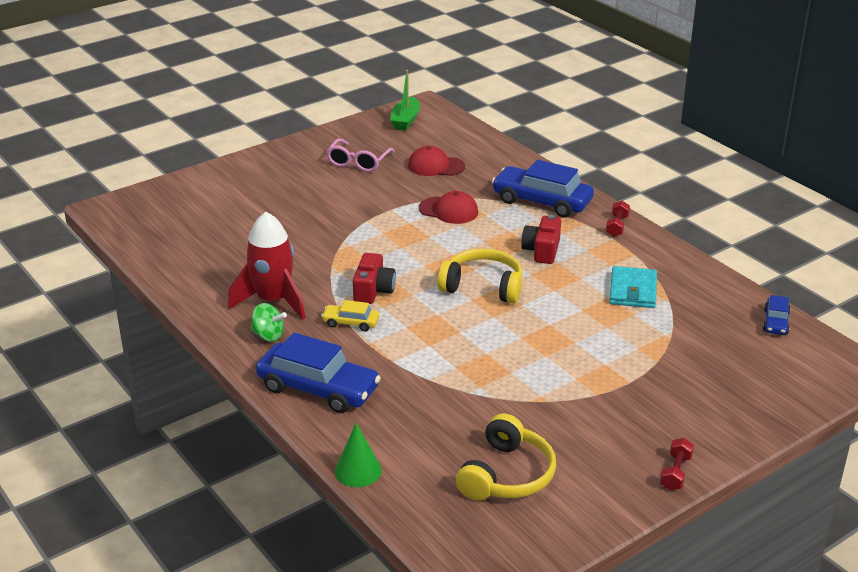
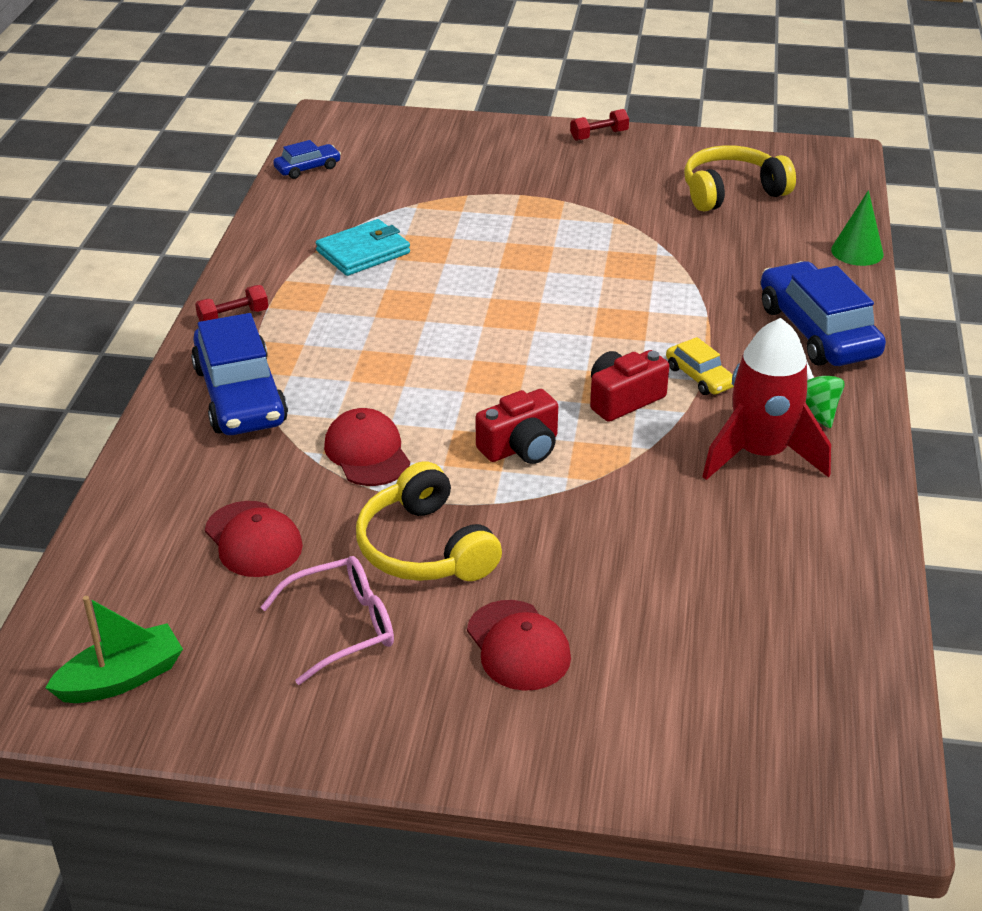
camera: 135 degrees left, 5 degrees up
(287, 187) = (518, 646): none -> red cap
(483, 286) = (497, 336): yellow headphones -> yellow headphones (425, 548)
(542, 250) = (364, 338): red camera -> red camera (521, 447)

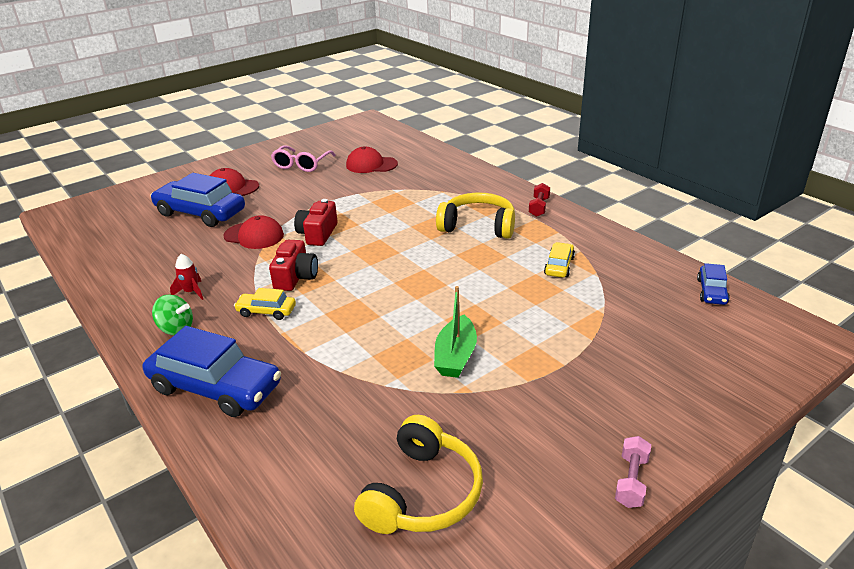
camera: 135 degrees right, 5 degrees down
(121, 678) = (349, 131): green boat -> green boat (455, 356)
(240, 395) = (467, 189): blue car -> blue car (200, 213)
(363, 252) = (559, 266): turquoise wallet -> yellow car
(367, 452) = (379, 200): red cap -> red cap (254, 236)
(425, 548) = (306, 190): yellow headphones -> yellow headphones (478, 226)
(599, 135) = (631, 481): red dumbbell -> pink dumbbell
(760, 454) = (191, 292): red rocket -> red rocket, size x0.43
(857, 252) = (240, 495): green cone -> none

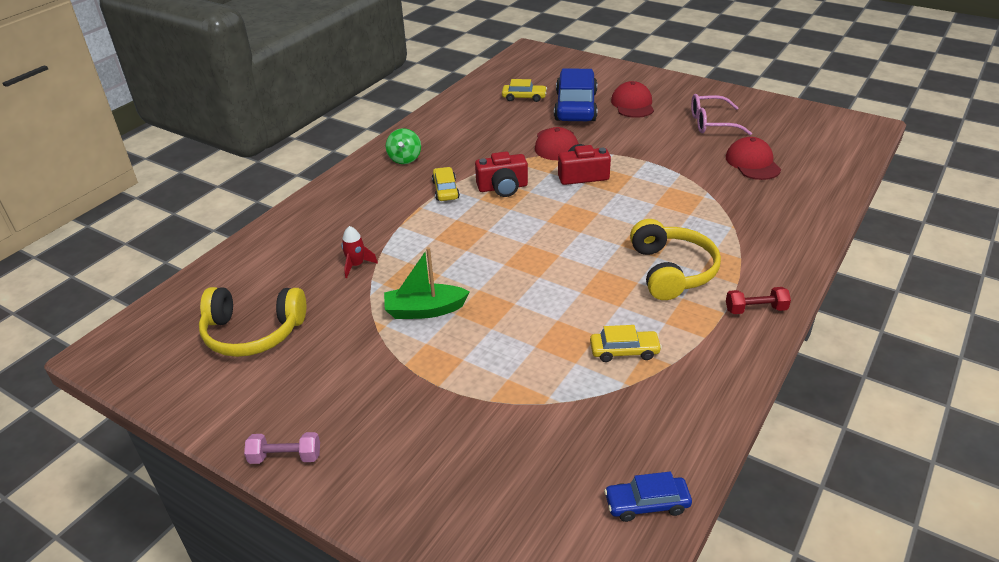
camera: 70 degrees right, 5 degrees up
(147, 235) = (524, 97): none -> yellow car
(191, 292) = (455, 147): red rocket -> red rocket (356, 265)
(215, 387) = (343, 200): blue car -> none

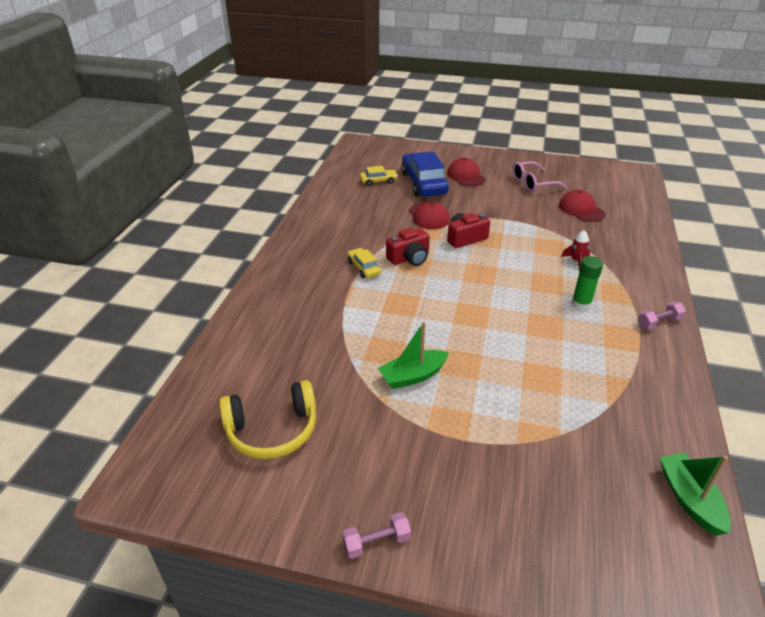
camera: 20 degrees left, 0 degrees up
(356, 265) = (329, 348): red rocket -> red rocket (576, 261)
(405, 159) = (312, 246): green spinning top -> none
(624, 351) = (590, 376): yellow car -> none
(647, 504) = (689, 499): blue car -> green boat
(671, 271) = (581, 304): yellow headphones -> green glue stick
(755, 309) = (658, 322): red dumbbell -> pink dumbbell

